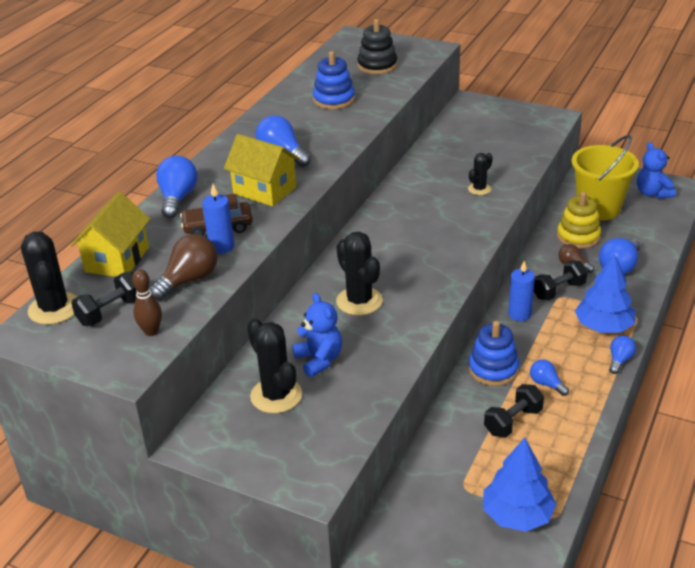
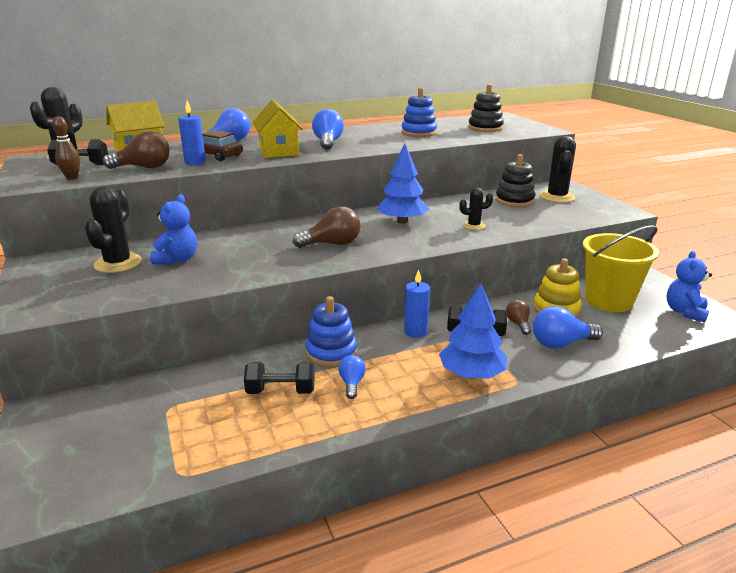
camera: 40 degrees right, 10 degrees down
(359, 301) = (265, 245): black cactus -> black cactus (557, 197)
(411, 269) = (332, 244): none -> brown light bulb
(463, 141) = (514, 201): none -> black stacking toy
(517, 515) = (161, 452): blue tree -> blue tree (402, 221)
(619, 360) = (443, 404): blue light bulb -> none

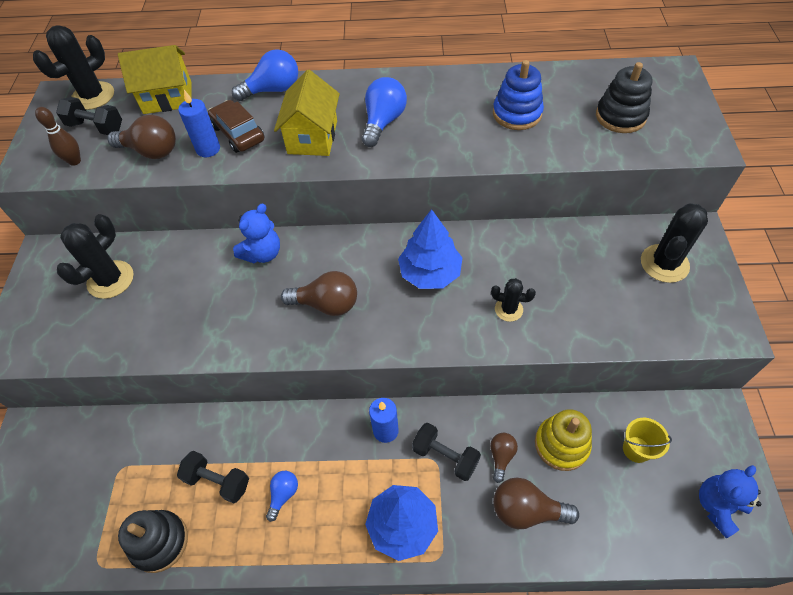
camera: 25 degrees right, 30 degrees up
(177, 259) = (165, 289): blue teddy bear -> blue teddy bear (262, 253)
(331, 352) = (288, 436): blue stacking toy -> none
(514, 201) = (600, 258): black stacking toy -> black stacking toy (159, 542)
(561, 343) = (526, 510): blue light bulb -> brown light bulb
(608, 300) = (636, 449): yellow bucket -> yellow bucket, size x0.48

